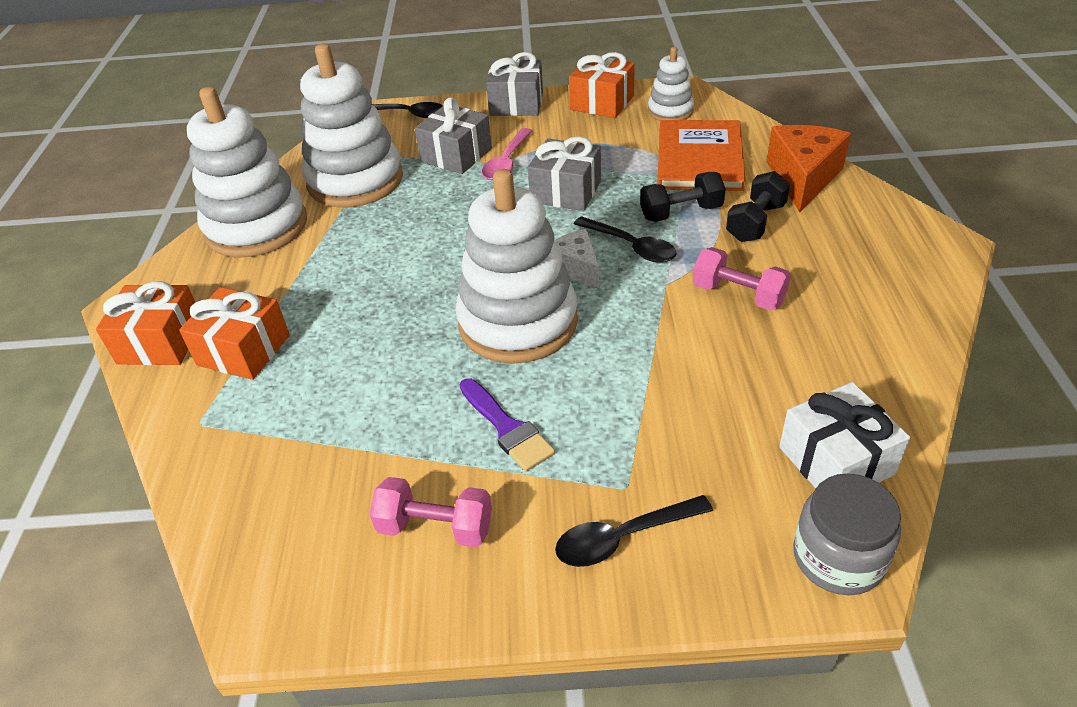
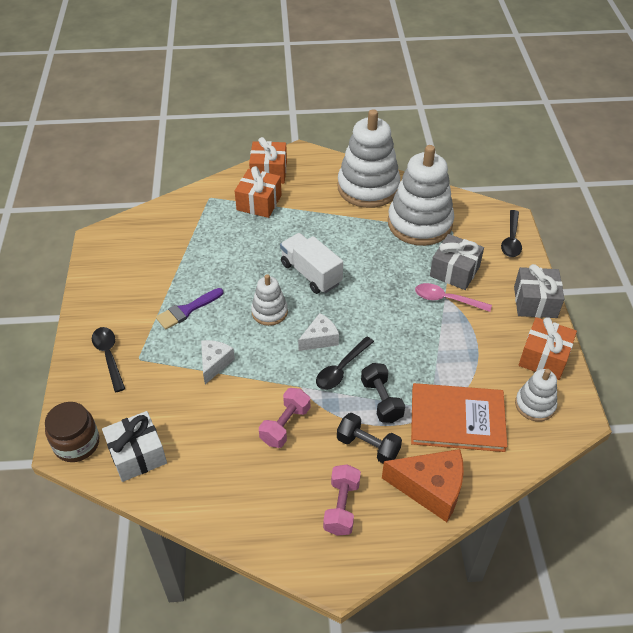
camera: 85 degrees right, 5 degrees up
(435, 527) = (130, 287): pink dumbbell -> pink dumbbell (341, 507)
(438, 280) = (311, 273): none -> white truck
(518, 322) = (269, 312): white stacking toy -> white stacking toy, size x0.51
(566, 191) = (408, 334): grey gift -> none
(630, 379) = (215, 363): none -> white cheese
(838, 557) = (77, 443): grey jar -> brown jar

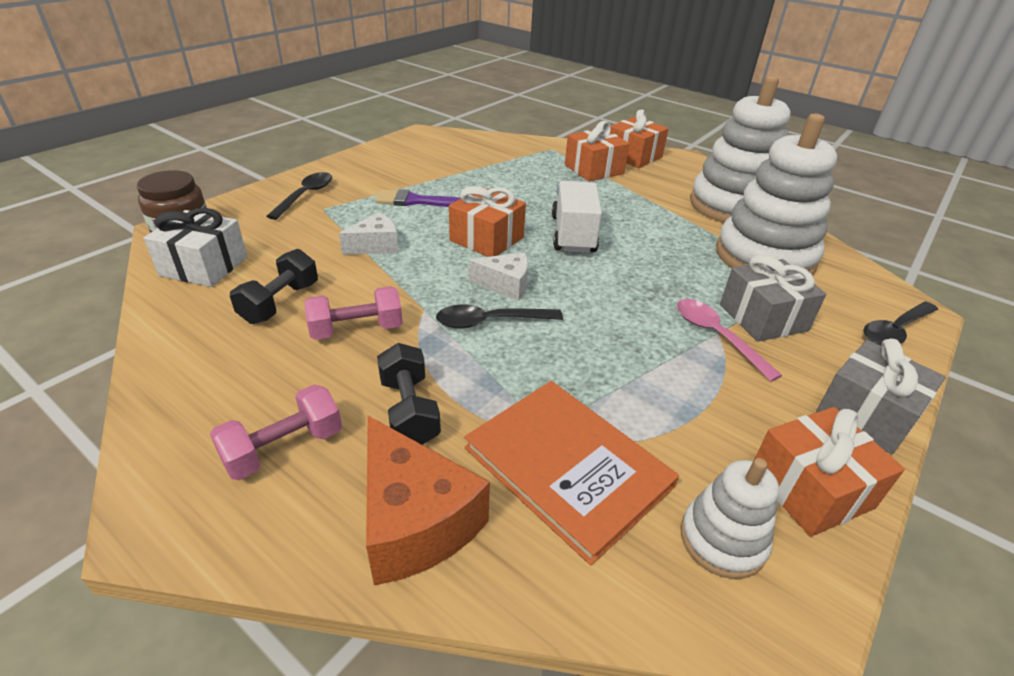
camera: 40 degrees right, 10 degrees down
(269, 312) = (486, 239): white stacking toy -> orange gift
(381, 401) = (493, 378): black dumbbell -> black dumbbell (280, 303)

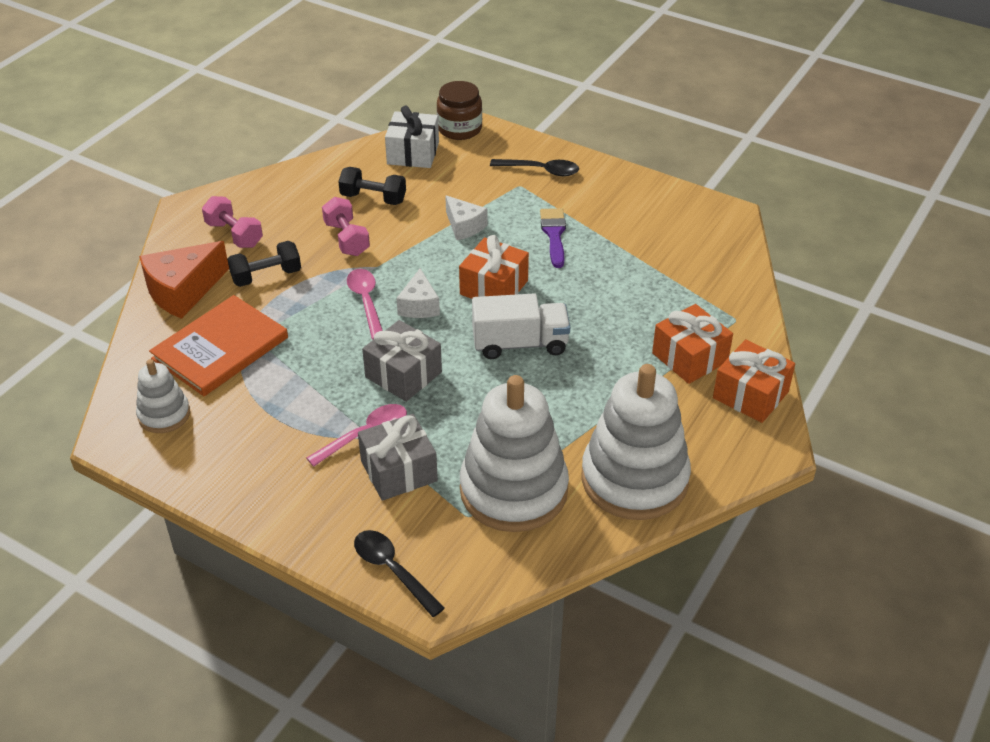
camera: 85 degrees right, 5 degrees up
(491, 322) = (366, 302): black spoon -> pink spoon
(810, 488) = (201, 464): orange gift -> none
(866, 414) = (274, 515): grey gift -> grey gift (403, 374)

